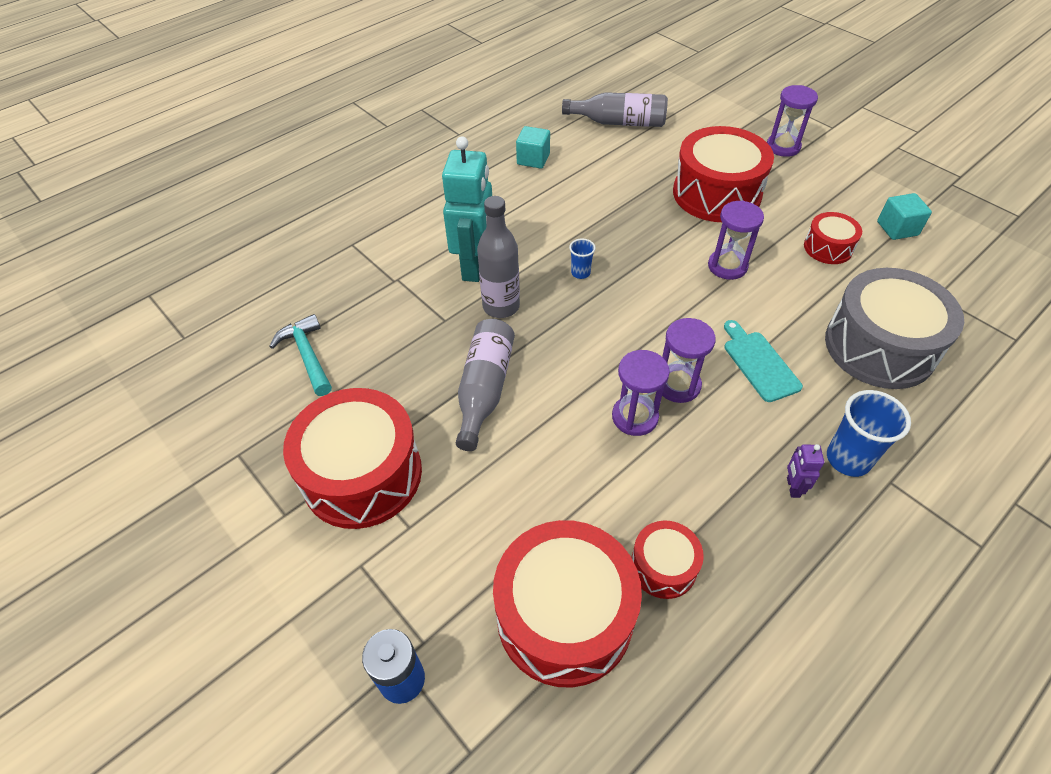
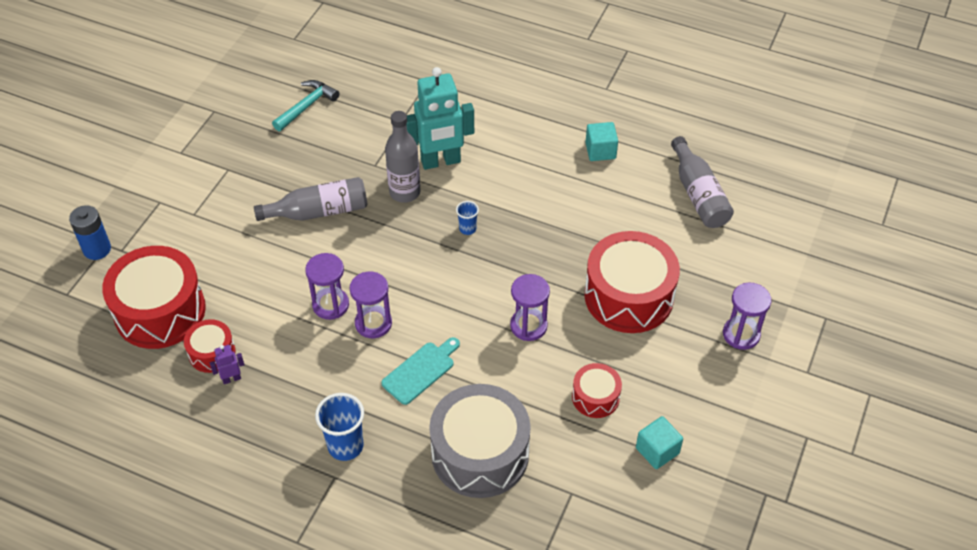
camera: 65 degrees right, 0 degrees up
(362, 474) = (223, 176): red drum -> none
(792, 487) = (305, 414): purple robot -> purple robot (231, 378)

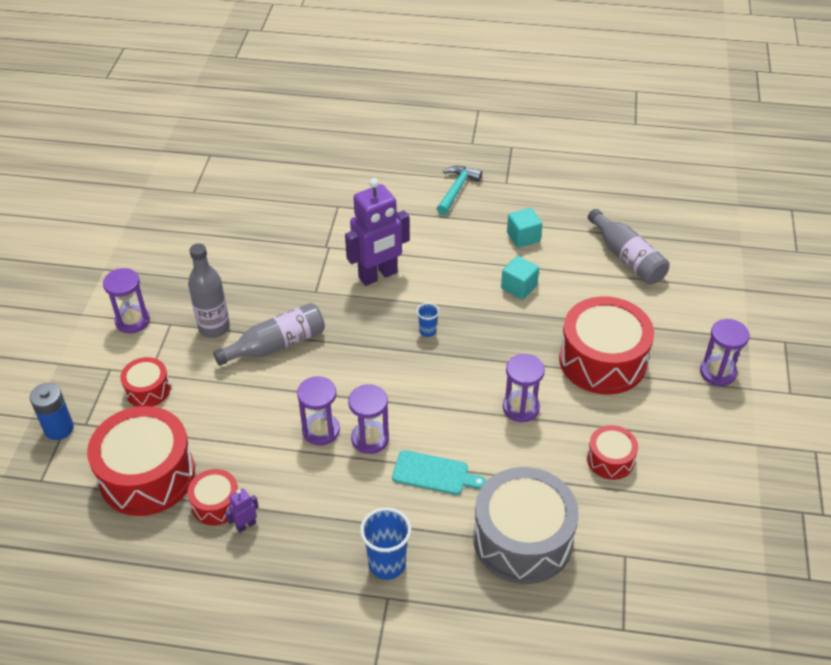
camera: 15 degrees left, 5 degrees down
(187, 230) = (148, 390): none -> red drum
(195, 159) = (132, 321): none -> purple hourglass
(307, 106) = (229, 250): turquoise hammer -> turquoise hammer (457, 189)
(404, 192) = (354, 310): grey bottle -> grey bottle (214, 328)
(420, 371) = (434, 474): turquoise cutting board -> turquoise cutting board turned 75 degrees clockwise
(441, 161) = (378, 275): turquoise robot -> purple robot
(657, 450) = (688, 496): turquoise cube -> turquoise cube (519, 287)

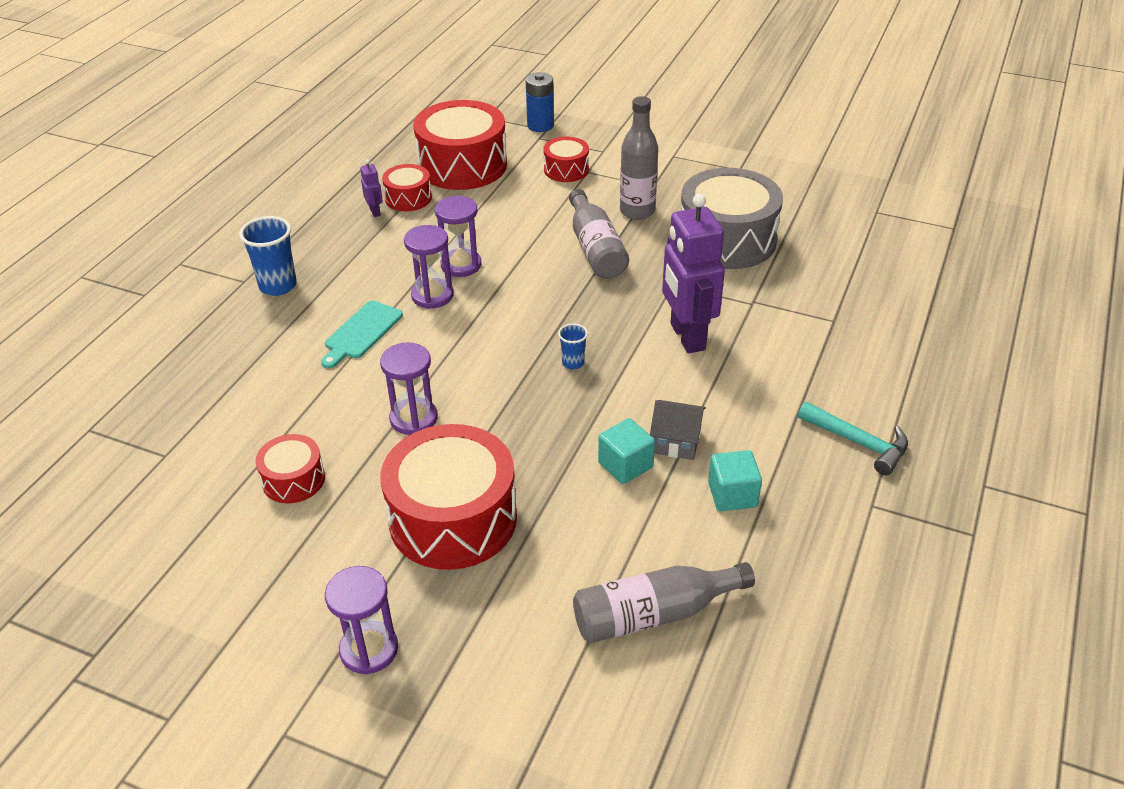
camera: 105 degrees right, 5 degrees down
(132, 321) = (665, 165): purple hourglass -> none
(488, 267) = (676, 442): none -> grey house
(522, 539) = (241, 380): grey drum -> grey drum (727, 240)

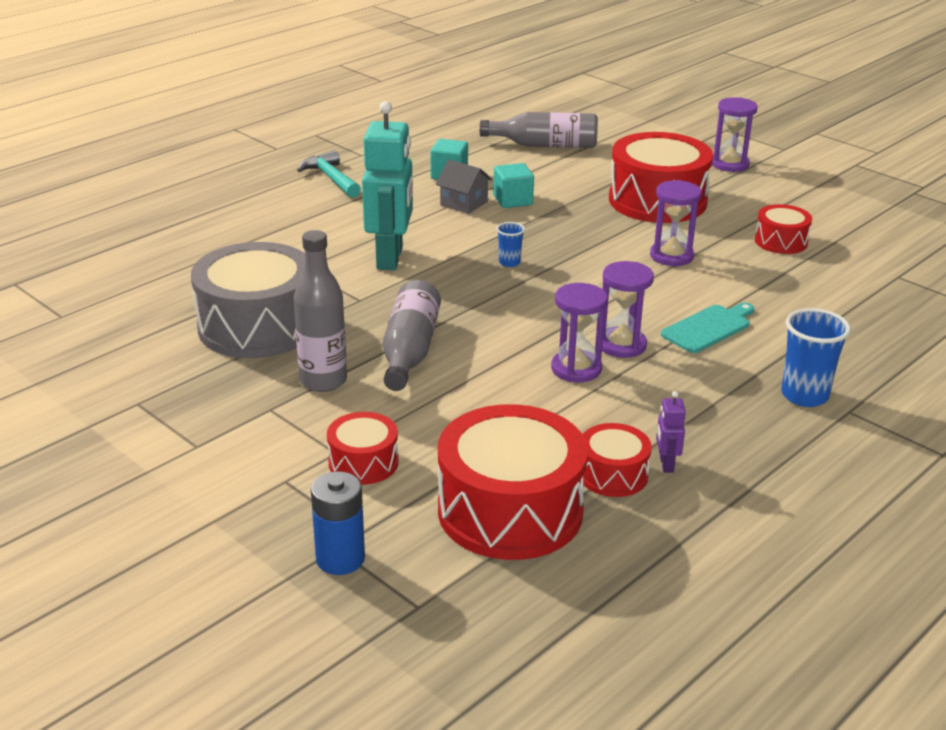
camera: 160 degrees left, 10 degrees down
(686, 337) = (390, 258): purple robot -> turquoise robot

